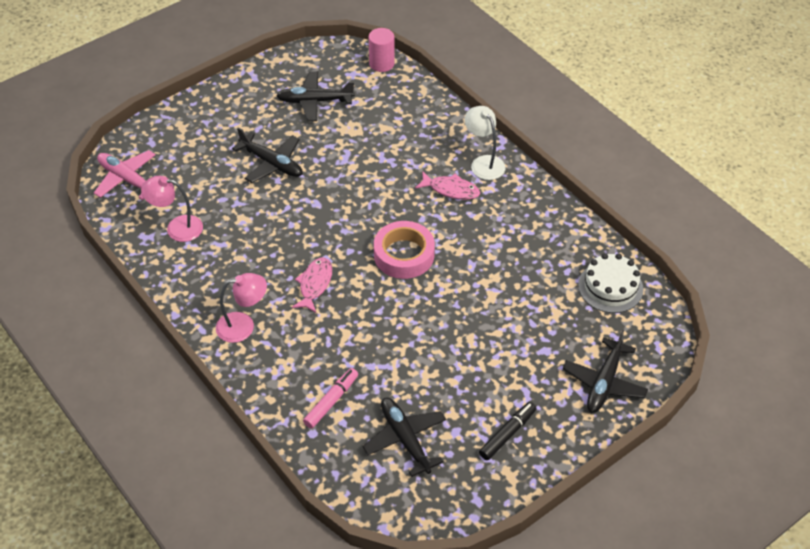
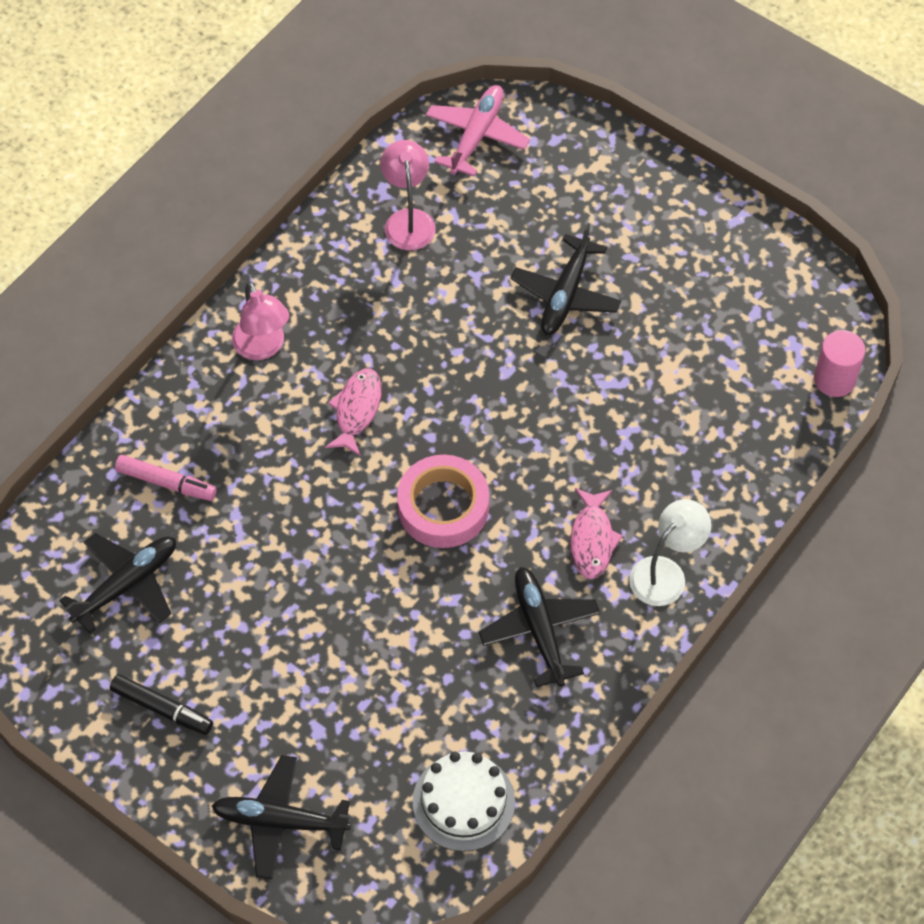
camera: 75 degrees right, 10 degrees up
(314, 101) = (714, 312): black plane -> black plane (539, 629)
(314, 284) = (356, 410): pink fish -> pink fish turned 75 degrees counterclockwise

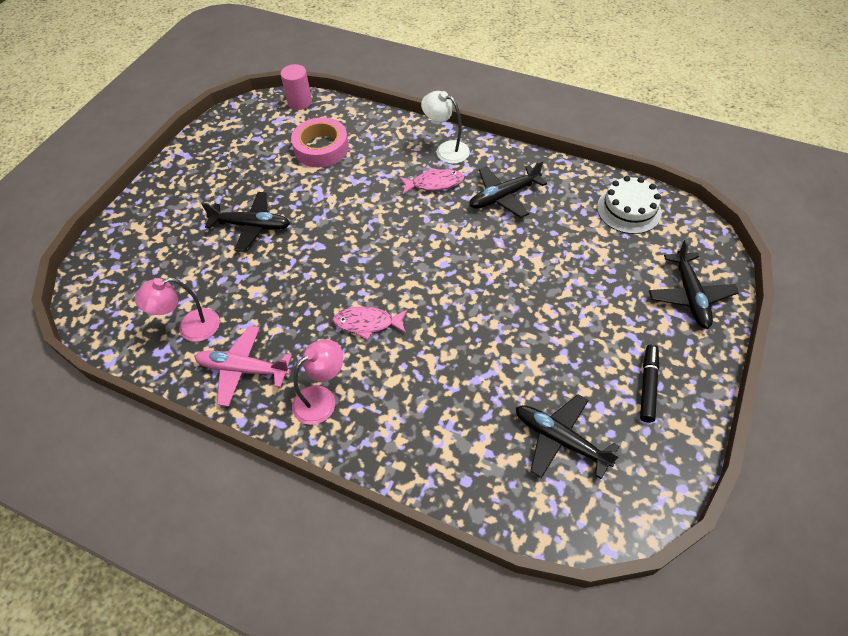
camera: 100 degrees left, 5 degrees down
(166, 482) = (462, 436): pink marker -> none
(443, 507) = (433, 258): pink tape -> pink tape (321, 148)
(477, 135) = (108, 301): pink plane -> pink plane (243, 369)

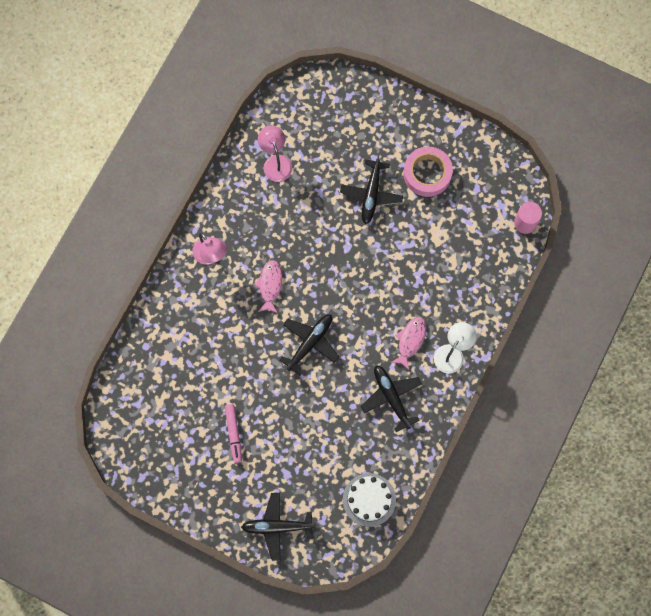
camera: 90 degrees right, 20 degrees up
(243, 369) = (238, 202): pink plane -> none
(321, 148) = (460, 245): pink tape -> pink tape (427, 174)
(434, 183) = (410, 340): pink fish -> pink fish turned 150 degrees counterclockwise
(560, 439) = (168, 409): black plane -> black plane (310, 343)
(579, 352) = (234, 433): none -> pink marker
(647, 386) = (202, 476): black marker -> none

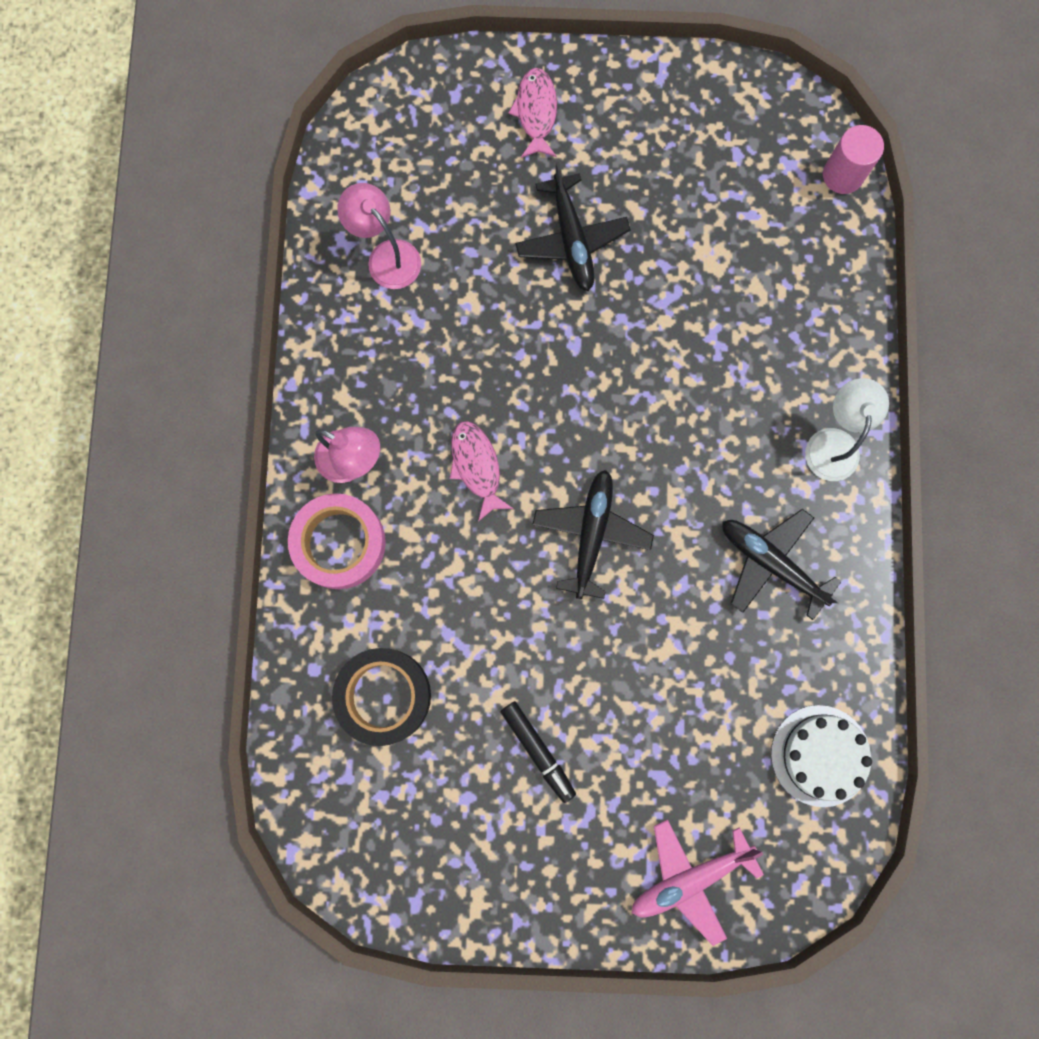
camera: 25 degrees left, 5 degrees up
(173, 374) = (384, 696): none -> black tape
(234, 433) = (538, 750): pink marker -> black marker
(277, 527) = (689, 878): black plane -> pink plane
(410, 340) = (755, 453): pink fish -> pink fish (536, 113)
(427, 174) = (646, 165): pink tape -> pink tape (339, 543)

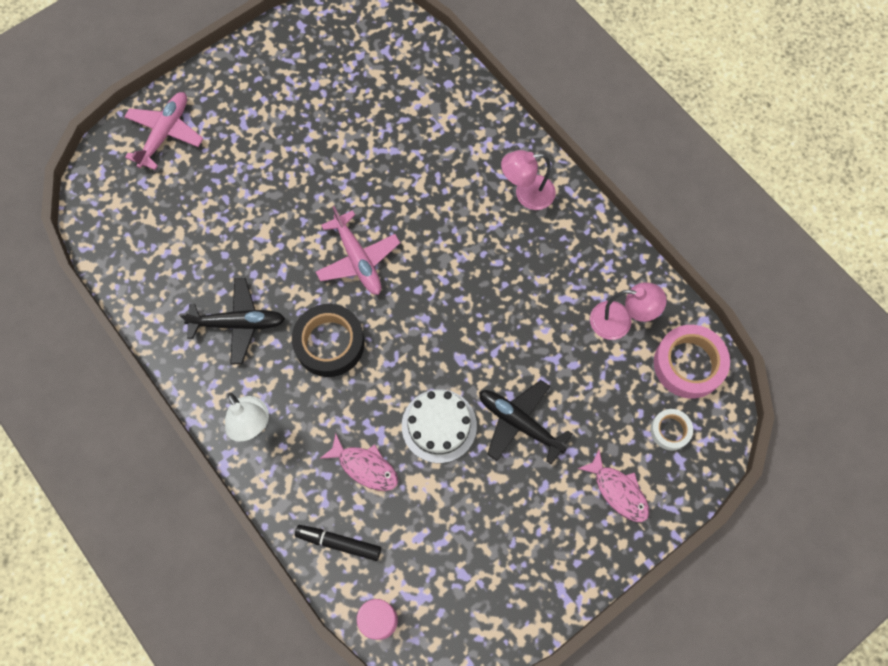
camera: 140 degrees right, 10 degrees down
(339, 543) = (493, 149): pink tape -> pink tape (688, 364)
(384, 696) = (400, 98): black tape -> black tape (329, 343)
(439, 124) = (670, 430): none -> white tape
(477, 467) = (455, 245): pink fish -> pink fish (365, 467)
(538, 750) = (296, 132): black marker -> black marker (339, 543)
(591, 533) = (358, 260): black plane -> pink plane
(820, 755) = (134, 242): white cake -> white cake (439, 426)

